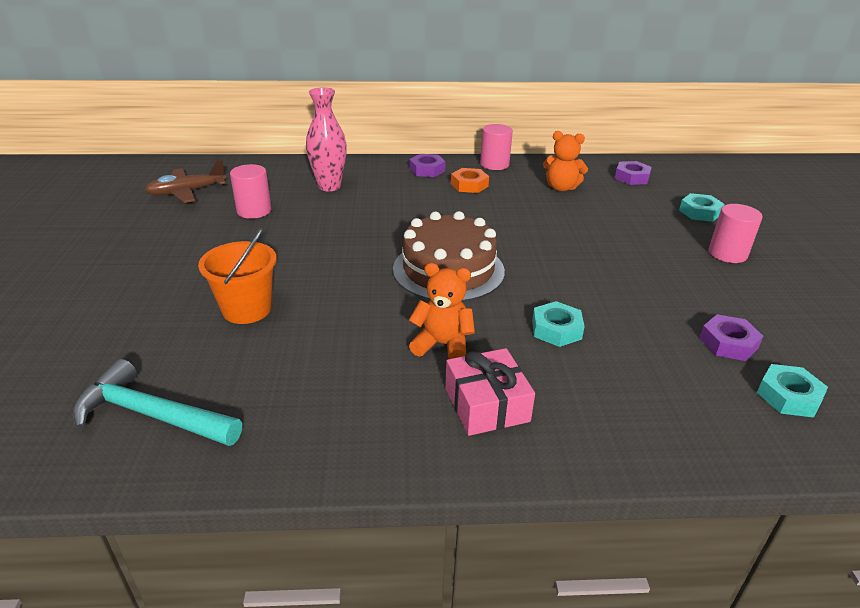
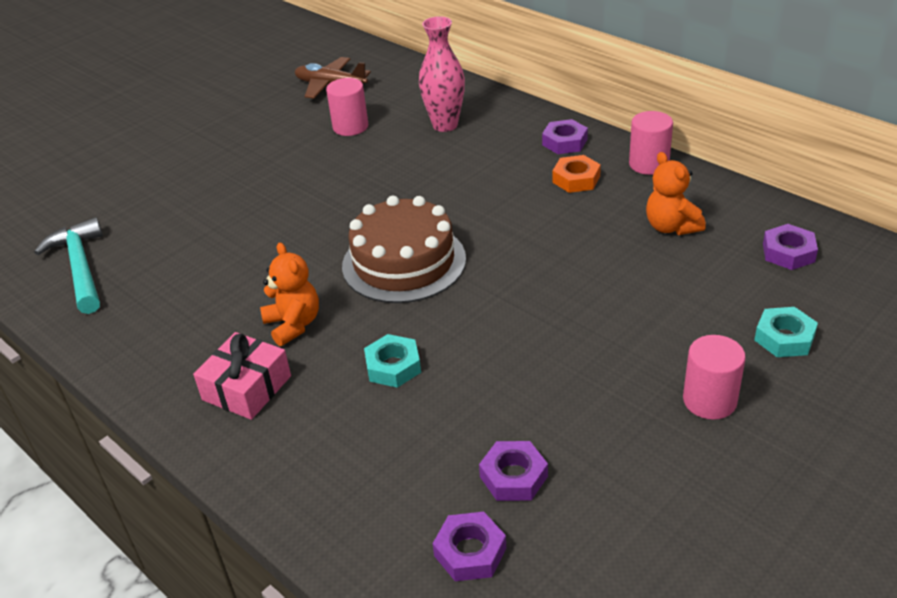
camera: 50 degrees right, 5 degrees up
(247, 309) = (222, 219): orange bucket -> none
(788, 396) = (470, 552): turquoise nut -> purple nut

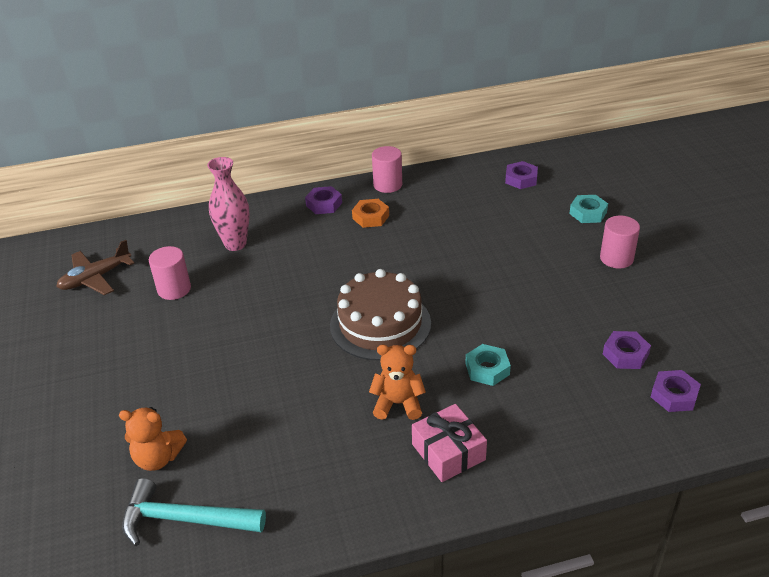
camera: 60 degrees left, 0 degrees up
(671, 227) = (458, 205): orange teddy bear -> orange teddy bear (158, 458)

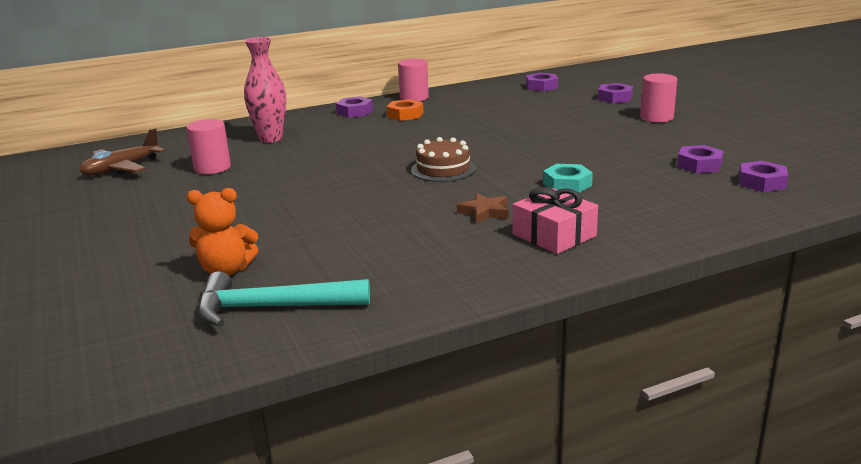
camera: 10 degrees left, 15 degrees down
(380, 324) = (443, 169): brown cake -> brown cake, size x0.61
(398, 404) = (485, 212): orange teddy bear -> brown star
(588, 213) = (615, 98): turquoise nut -> purple nut

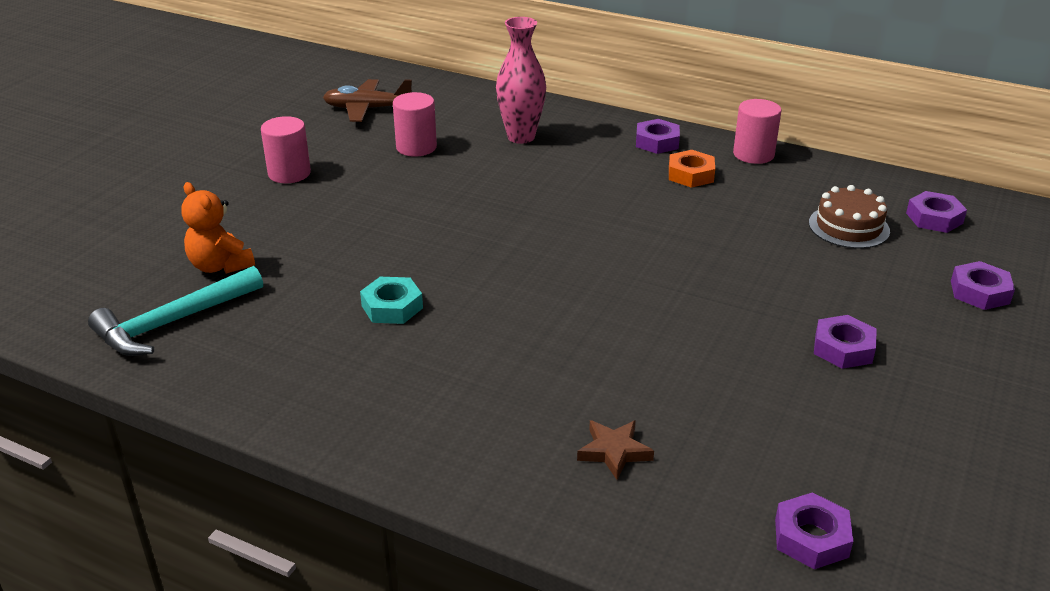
camera: 50 degrees right, 10 degrees up
(272, 308) = (173, 322): turquoise hammer -> turquoise hammer turned 90 degrees counterclockwise
(443, 169) = (560, 271): brown cake -> brown cake (848, 227)
(485, 212) = (475, 348): brown star -> brown star (614, 452)
(554, 235) = (461, 419): pink gift -> none
(567, 184) = (614, 373): turquoise nut -> turquoise nut (392, 307)
(656, 117) = (949, 357): pink cylinder -> pink cylinder (289, 173)
(699, 165) = (808, 458): purple nut -> purple nut (843, 348)

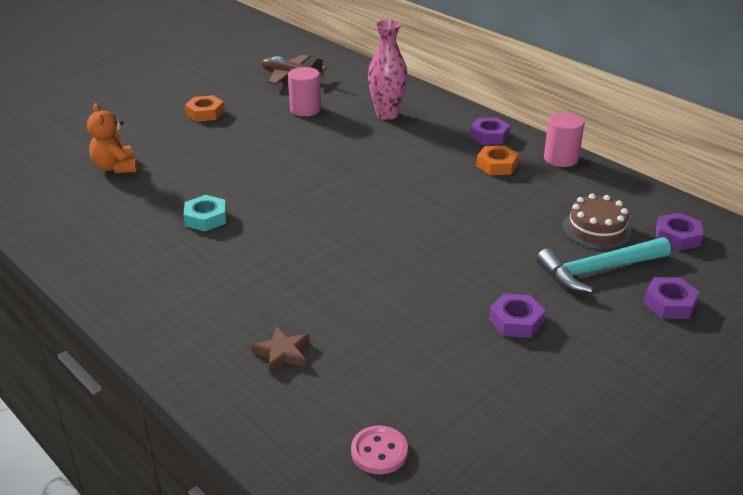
camera: 20 degrees right, 0 degrees up
(173, 322) = (60, 199): turquoise hammer -> turquoise hammer (598, 270)
(289, 173) = (205, 113): pink cylinder -> orange nut
(811, 538) = (379, 452): purple nut -> pink button

